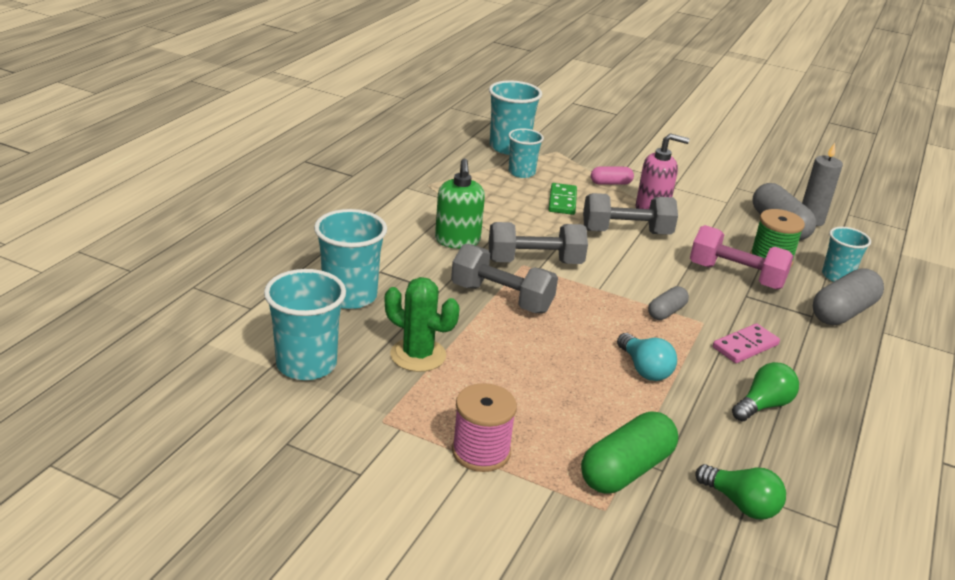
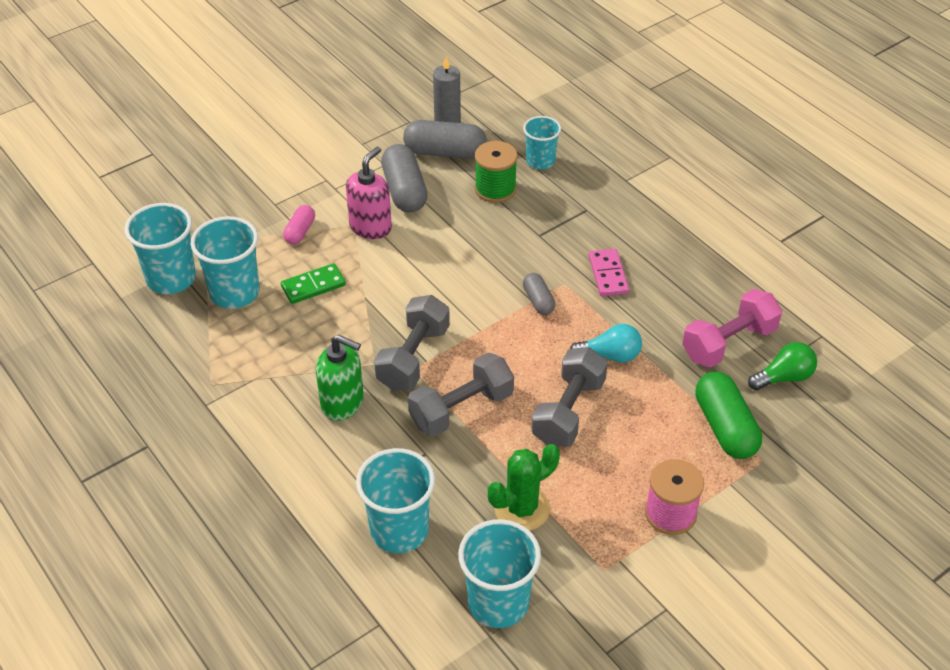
camera: 60 degrees left, 15 degrees up
(521, 173) = (235, 292): turquoise cup -> turquoise cup, size x1.57
(562, 201) = (313, 286): green domino -> green domino turned 60 degrees counterclockwise
(626, 232) = (397, 264): grey dumbbell -> grey dumbbell (568, 411)
(736, 276) = (508, 226): pink dumbbell -> pink dumbbell (729, 343)
(763, 405) = (684, 305): green light bulb -> none
(843, 312) = (591, 188): grey capsule -> grey capsule (404, 191)

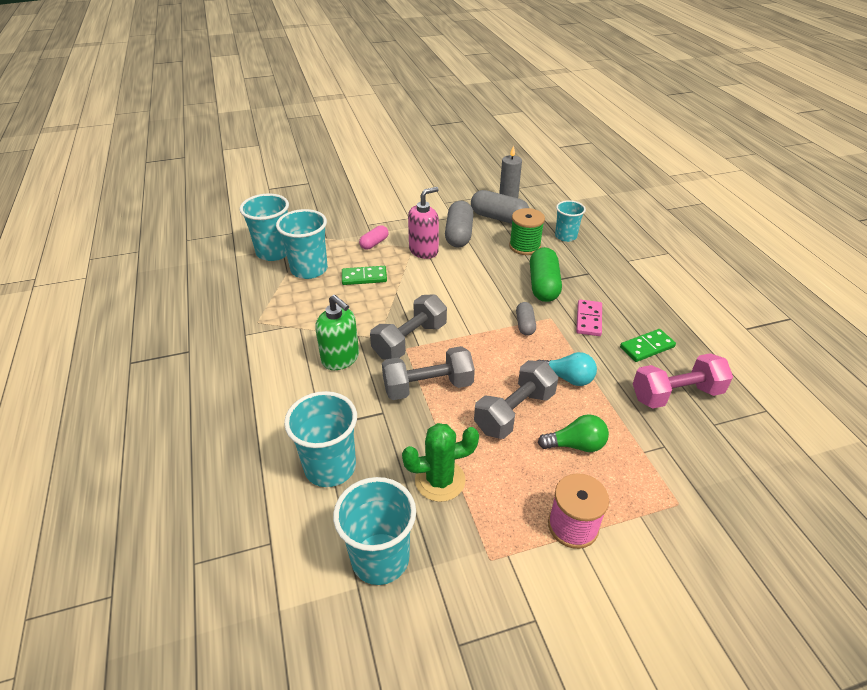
camera: 20 degrees right, 5 degrees down
(682, 293) = (647, 347): none -> green domino
(725, 427) = (651, 463): green capsule -> green capsule (543, 285)
(784, 377) = (720, 435): green light bulb -> green light bulb (576, 445)

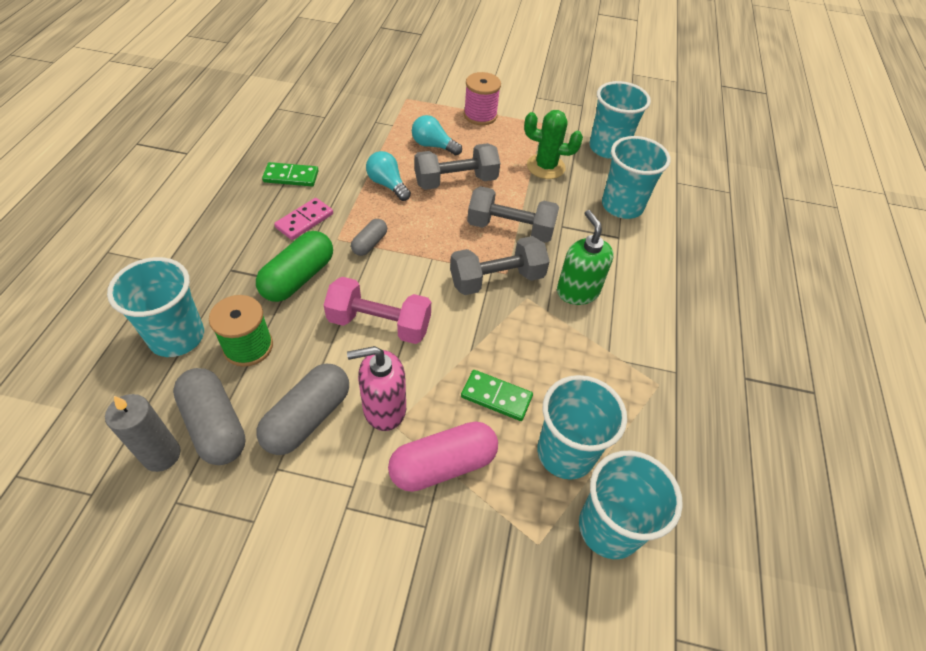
camera: 155 degrees left, 10 degrees up
(374, 243) = (443, 465): pink capsule -> pink capsule, size x1.79
(565, 236) = (177, 337): turquoise cup -> turquoise cup, size x1.57
(576, 445) = (433, 146): green light bulb -> turquoise light bulb
(676, 394) = (322, 140): pink dumbbell -> pink dumbbell (379, 324)

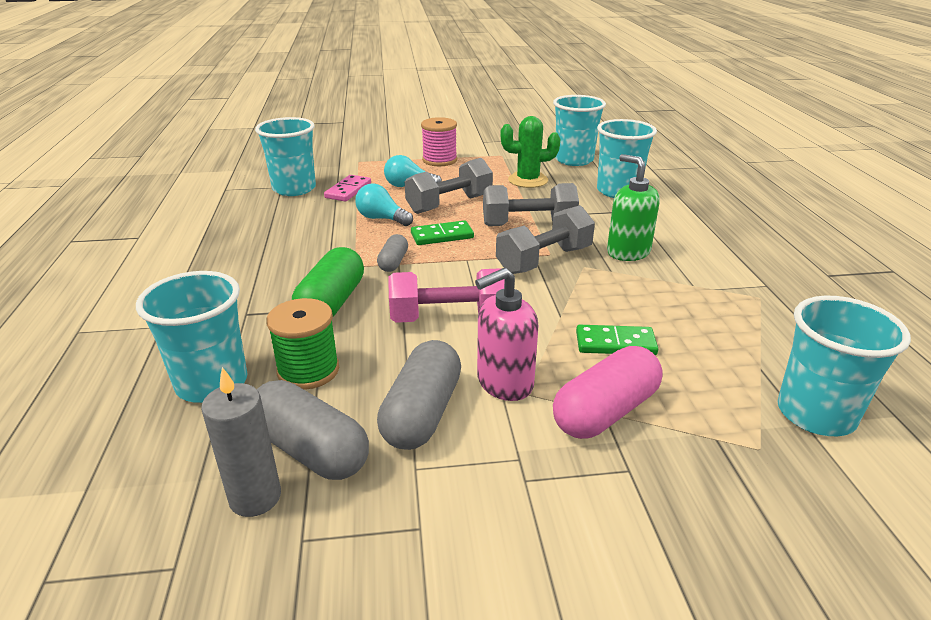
camera: 15 degrees left, 20 degrees down
(291, 177) = (272, 232): green domino -> green domino (442, 236)
(304, 220) = (309, 260): pink domino -> pink domino (348, 190)
(565, 453) = (721, 368): turquoise cup -> turquoise cup (294, 189)

